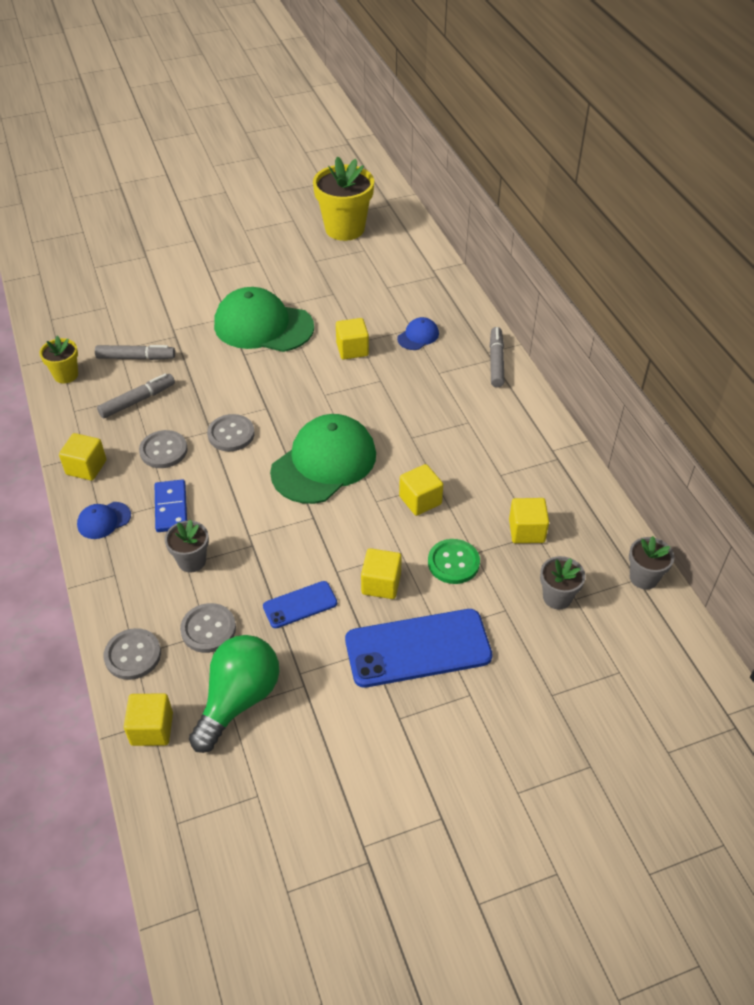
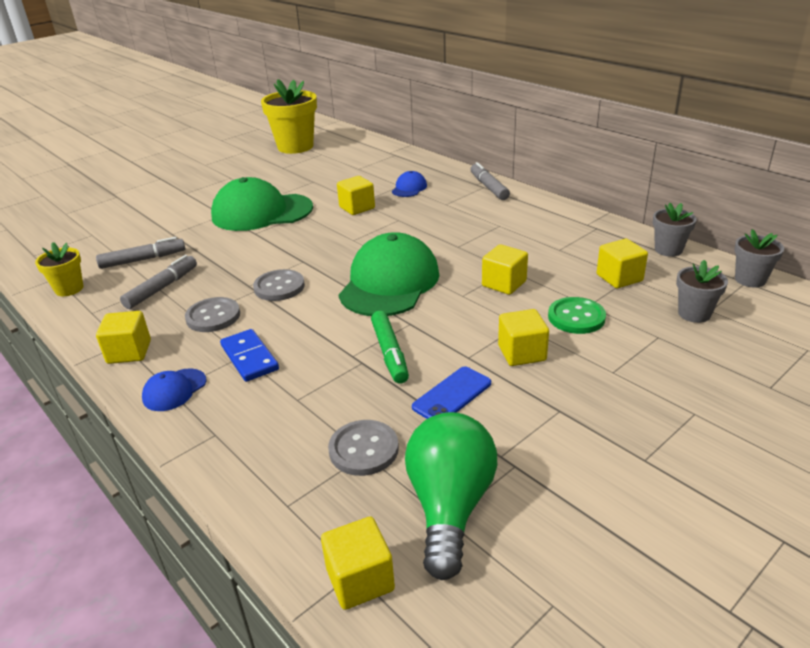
camera: 20 degrees left, 15 degrees down
(133, 655) = (285, 506): grey button -> none
(192, 561) = (302, 394): grey flower pot -> grey flower pot (668, 250)
(278, 544) = (390, 353): none -> green marker
(418, 648) = (606, 392): blue phone -> none

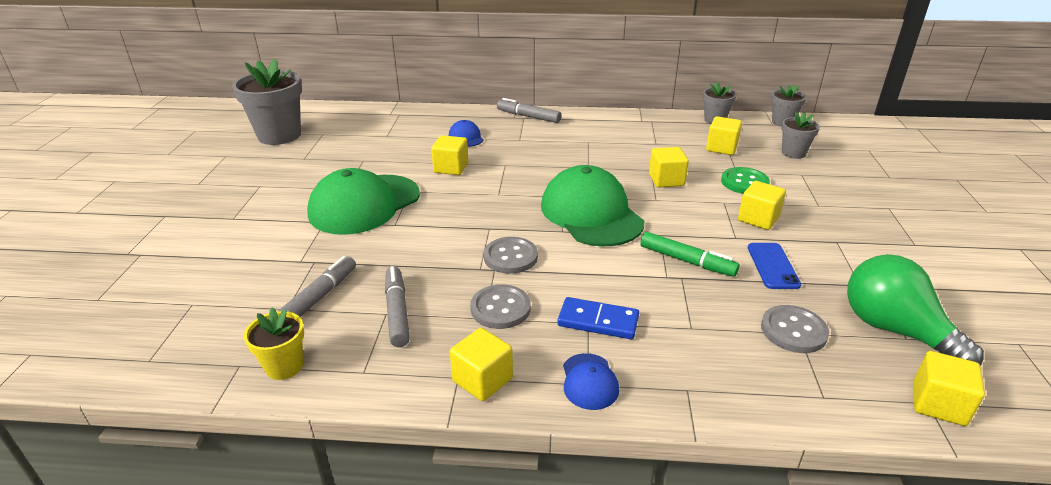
camera: 45 degrees left, 0 degrees up
(295, 147) = (279, 135): yellow flower pot -> grey flower pot

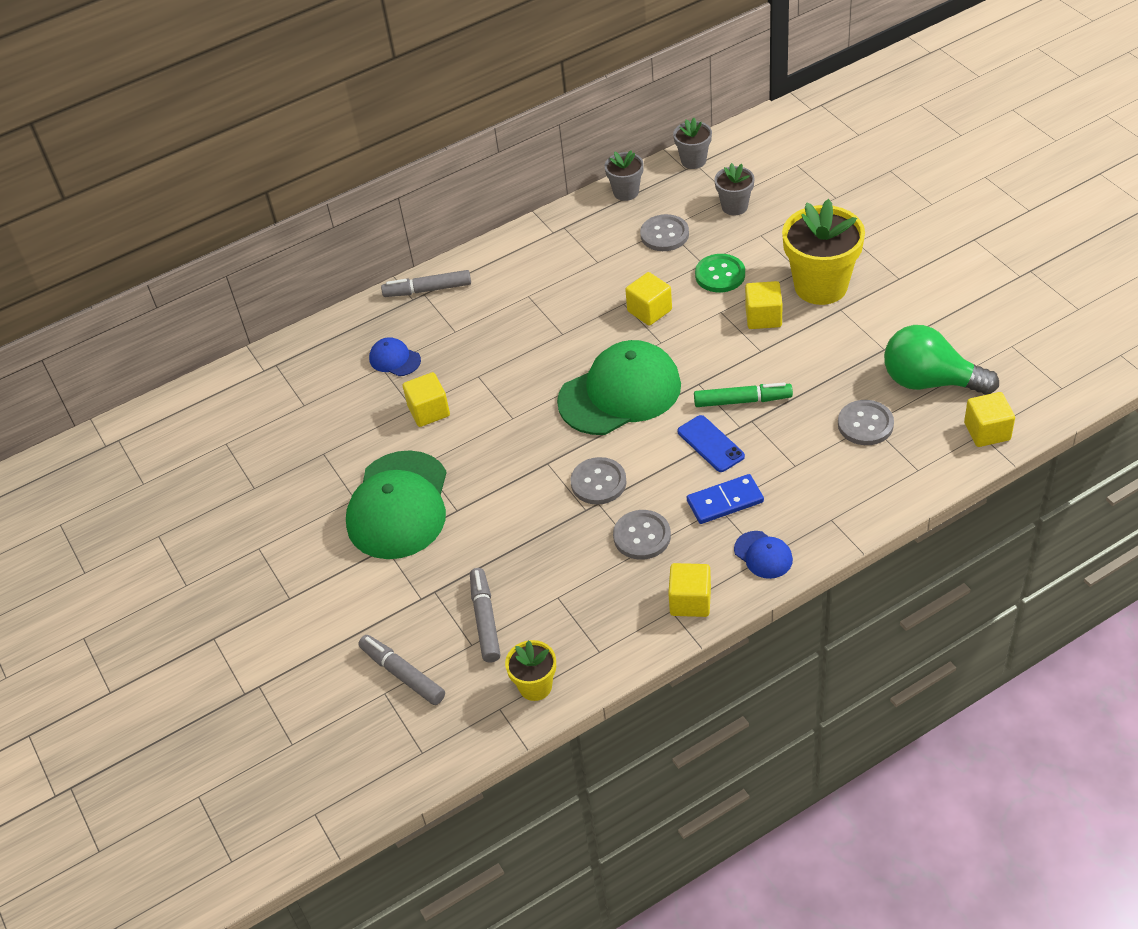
camera: 30 degrees left, 15 degrees up
(279, 135) = (178, 474): grey flower pot -> none
(397, 312) = (565, 590): grey marker -> grey marker (402, 674)
(591, 213) = (620, 393): green cap -> green cap turned 120 degrees clockwise
(721, 148) = (664, 234): yellow cube -> grey button
(773, 266) = (810, 366): blue phone -> blue phone (710, 444)
(830, 221) = (821, 286): none -> yellow flower pot

